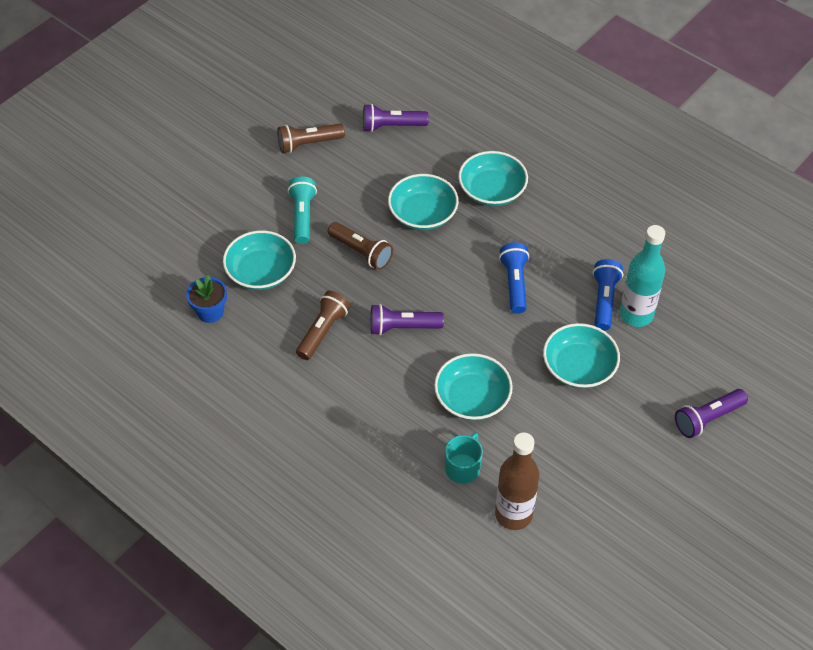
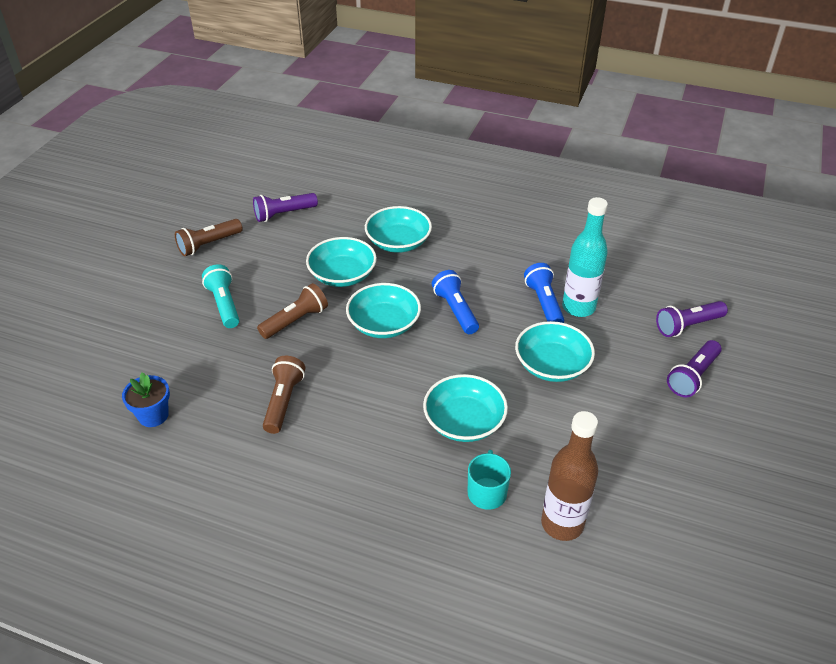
camera: 20 degrees left, 10 degrees down
(261, 272) = (198, 364): turquoise bowl -> turquoise bowl (384, 324)
(361, 252) = (296, 320): brown flashlight -> brown flashlight turned 60 degrees counterclockwise
(402, 327) = (365, 376): purple flashlight -> purple flashlight (687, 326)

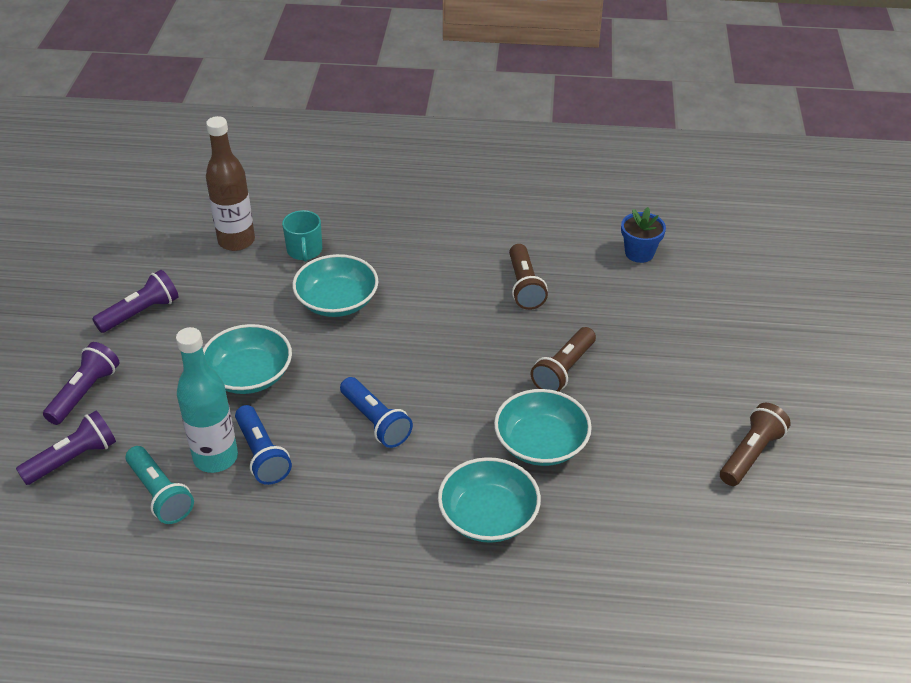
camera: 165 degrees right, 0 degrees up
(224, 304) = (661, 373): turquoise flashlight -> turquoise flashlight (160, 494)
(284, 214) = (687, 533): purple flashlight -> purple flashlight (141, 312)
(384, 324) = (458, 386): turquoise bowl -> none

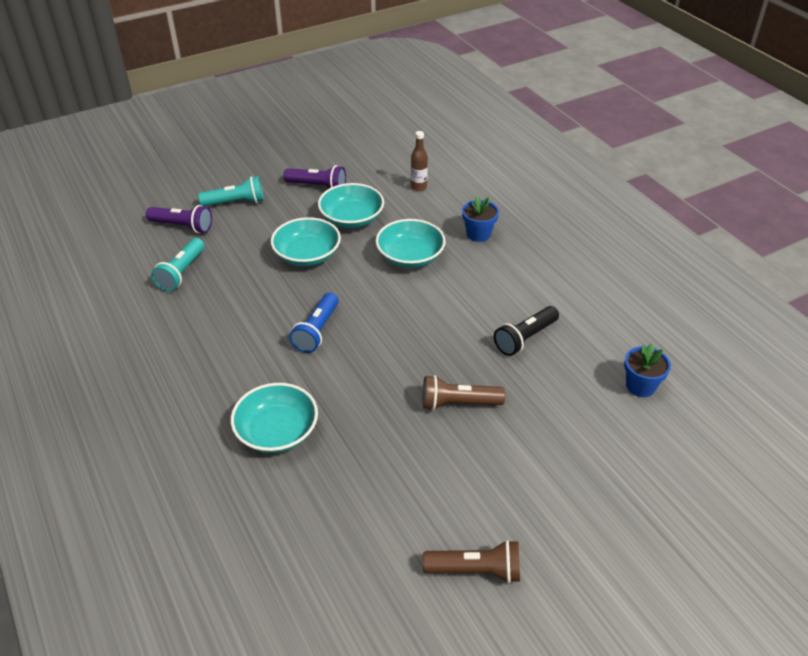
camera: 55 degrees right, 0 degrees up
(85, 392) = (236, 202): purple flashlight -> turquoise flashlight
(215, 457) = (227, 278): turquoise bottle -> none
(236, 241) = (418, 187): brown bottle -> brown bottle, size x0.56
(262, 455) = (245, 296): blue flashlight -> none
(304, 251) = (441, 218): turquoise mug -> none
(356, 240) = (478, 234): none -> blue flower pot
(524, 286) = (525, 338): brown flashlight -> black flashlight
(541, 443) = (370, 427): turquoise bowl -> turquoise bowl (351, 218)

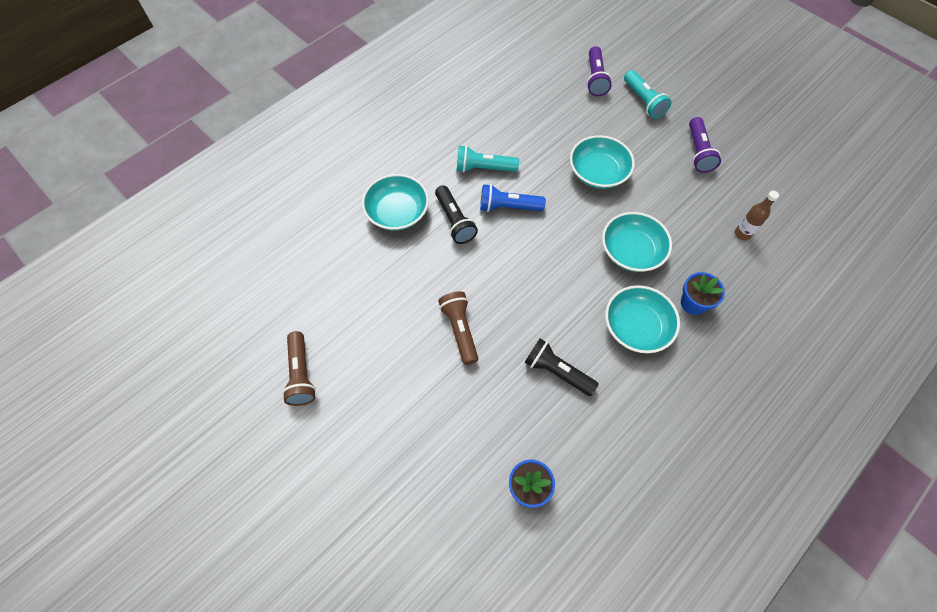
camera: 75 degrees right, 20 degrees up
(181, 273) = (540, 98): turquoise flashlight -> turquoise flashlight (483, 168)
(315, 380) = (455, 221): none -> black flashlight
(351, 218) = (664, 191): turquoise bowl -> turquoise bowl (636, 327)

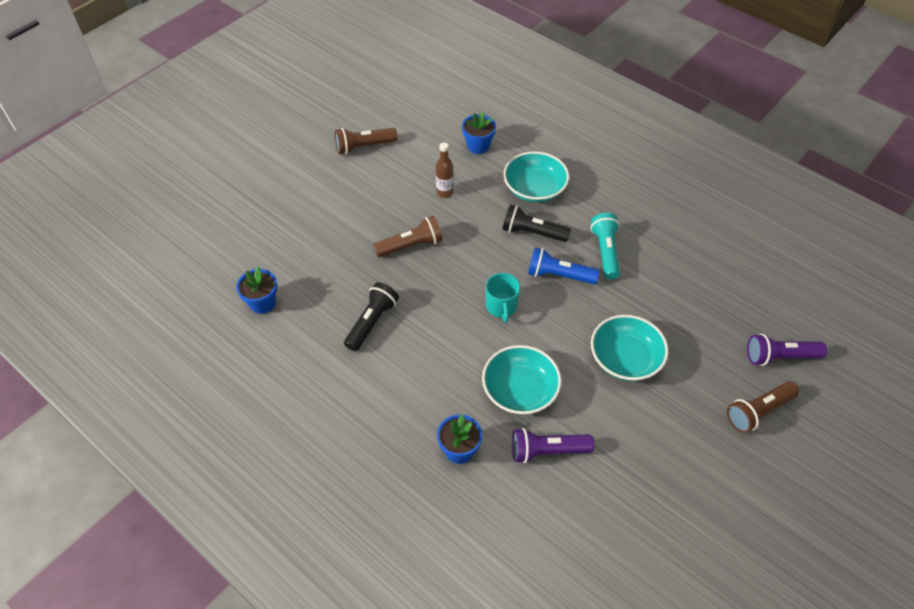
camera: 85 degrees right, 10 degrees down
(326, 256) = (478, 146): none -> blue flower pot
(455, 221) = (532, 233): black flashlight -> black flashlight turned 45 degrees clockwise
(508, 207) = (558, 275): blue flashlight -> blue flashlight turned 75 degrees counterclockwise
(541, 256) = (501, 306): none -> turquoise mug
(636, 327) = (425, 392): turquoise bowl -> none
(643, 101) = (758, 412): turquoise flashlight -> brown flashlight
(698, 152) = (688, 473): purple flashlight -> purple flashlight (547, 451)
(742, 234) = (565, 516): brown bottle -> brown bottle (444, 193)

